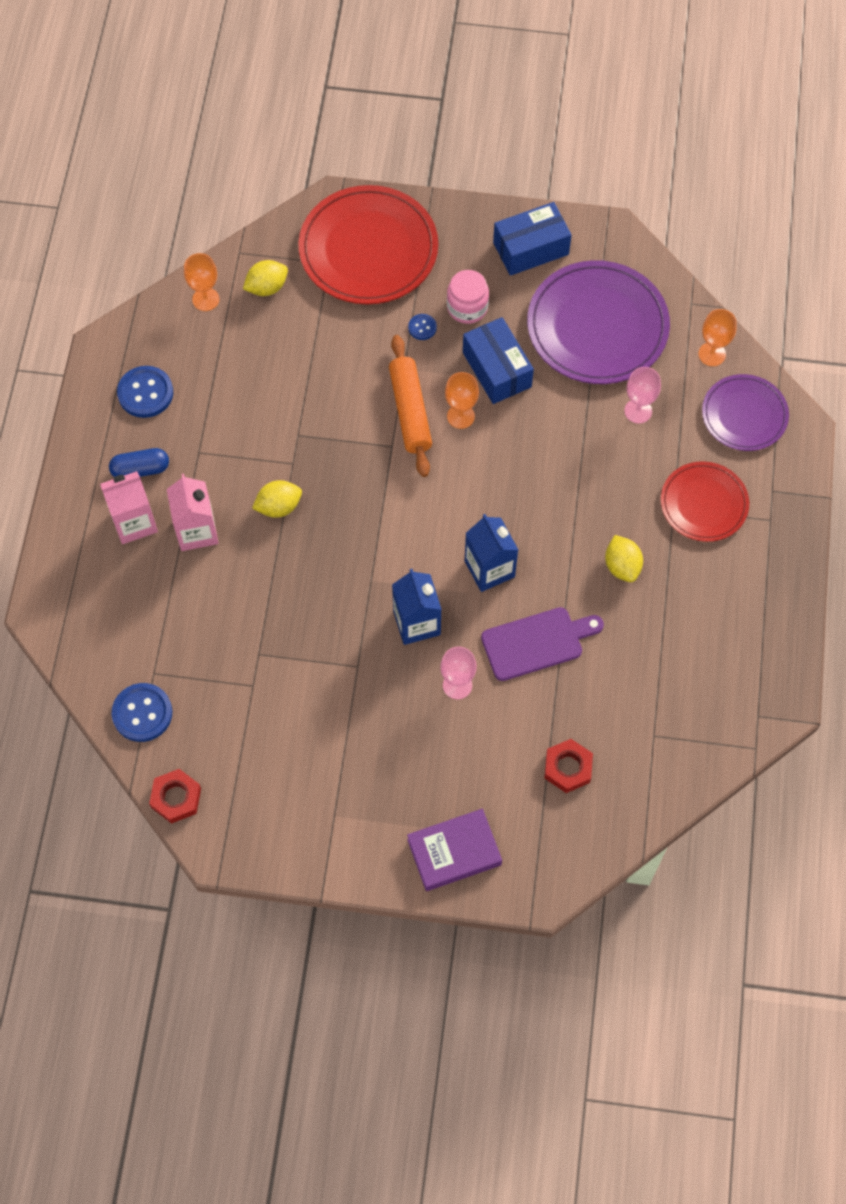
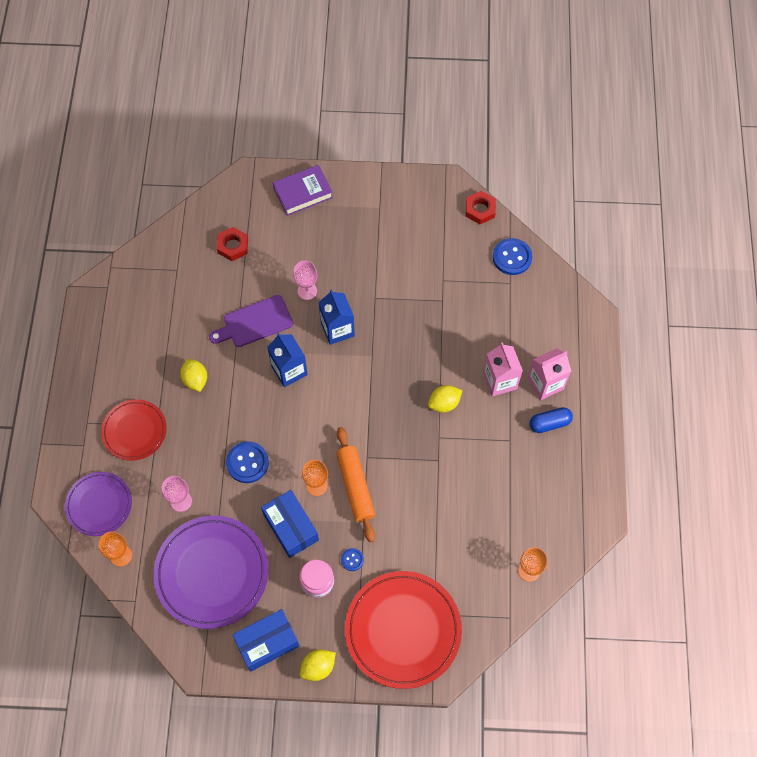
camera: 175 degrees right, 0 degrees up
(145, 393) = (559, 484): blue button -> blue button (247, 463)
(267, 287) = (481, 586): yellow lemon -> yellow lemon (318, 667)

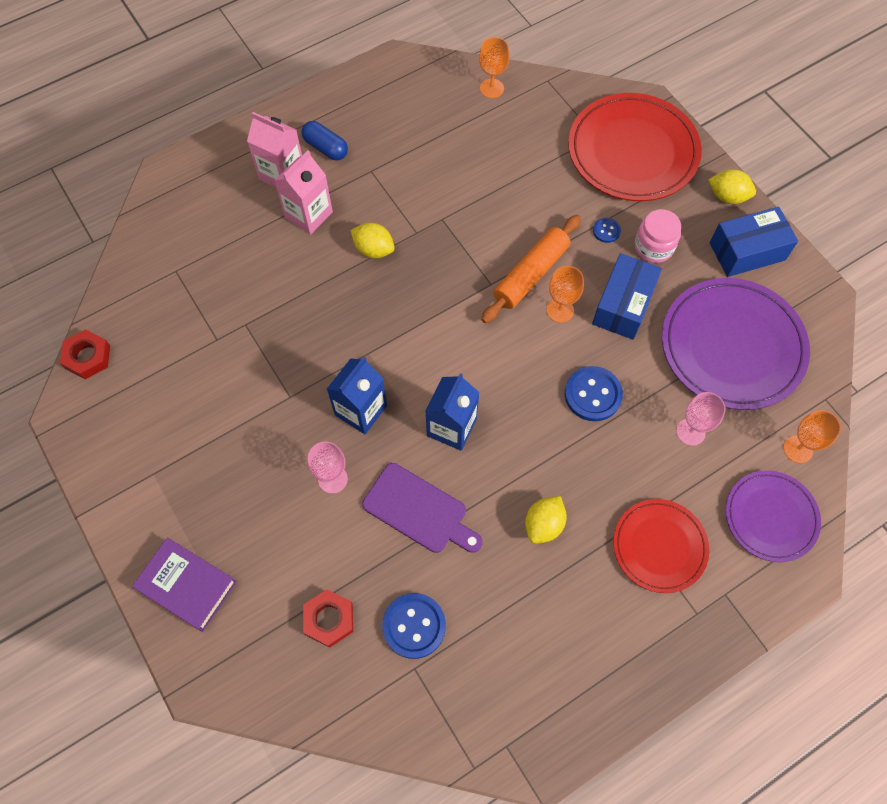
camera: 125 degrees left, 0 degrees up
(267, 643) = (747, 251): blue box -> blue box turned 45 degrees counterclockwise
(512, 257) = (138, 287): blue button -> blue button (414, 626)

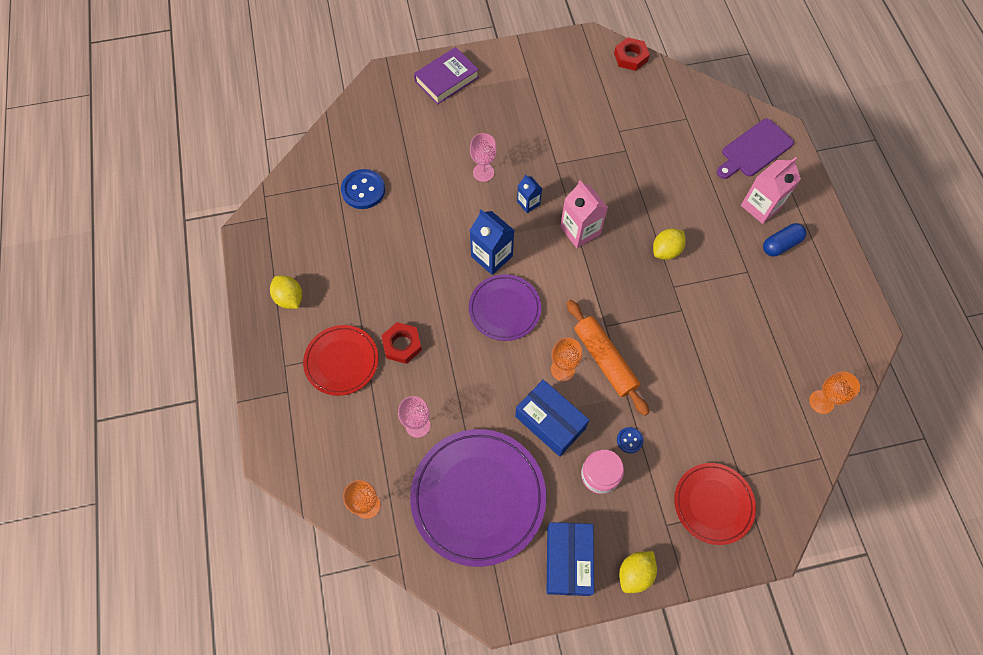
camera: 110 degrees right, 0 degrees up
(309, 214) = (714, 215): pink carton -> pink carton (580, 230)
(329, 619) = (390, 146): red nut -> red nut (402, 345)
(361, 410) = (528, 203): blue carton -> blue carton, size x0.58
(419, 510) = (438, 216): purple cutting board -> purple cutting board (754, 150)
(543, 524) = (393, 290): yellow lemon -> yellow lemon (289, 298)
(592, 394) = (478, 364): blue button -> none
(632, 151) = (713, 504): red plate -> red plate, size x0.60
(770, 517) = (325, 453): purple plate -> purple plate (504, 309)

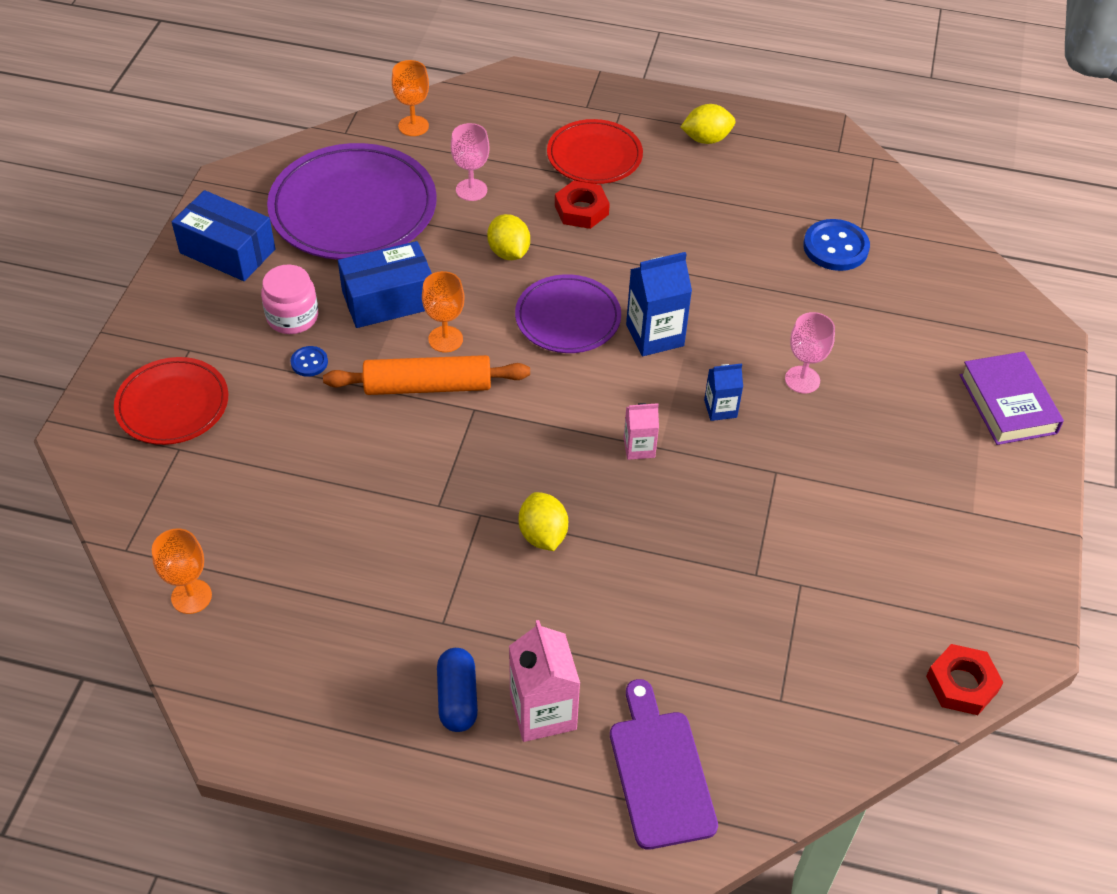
camera: 115 degrees right, 15 degrees down
(580, 230) = (639, 447): pink carton -> pink carton, size x0.58
(635, 573) = (166, 299): yellow lemon -> yellow lemon (509, 252)

